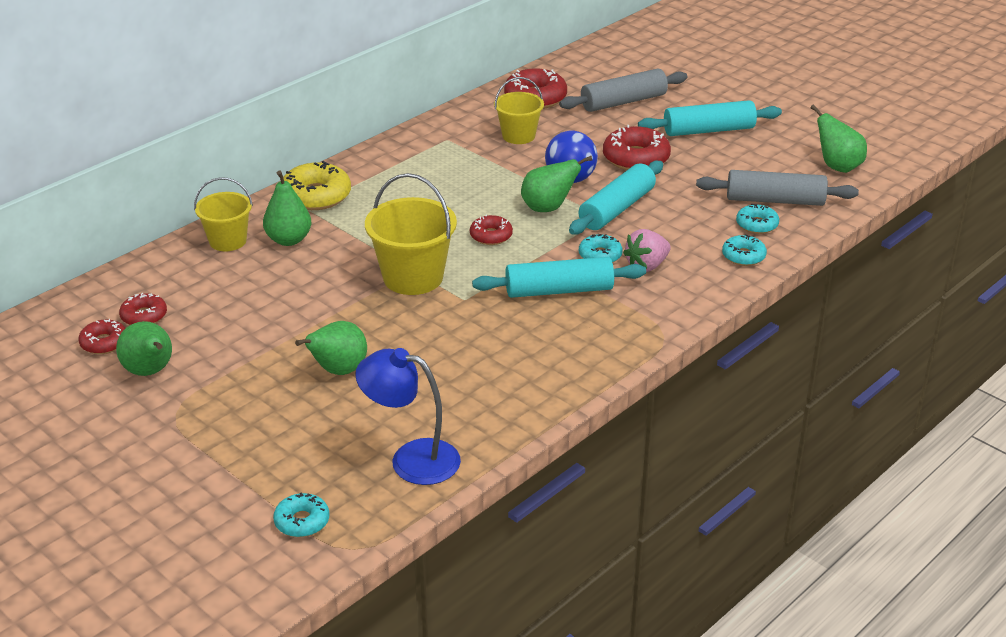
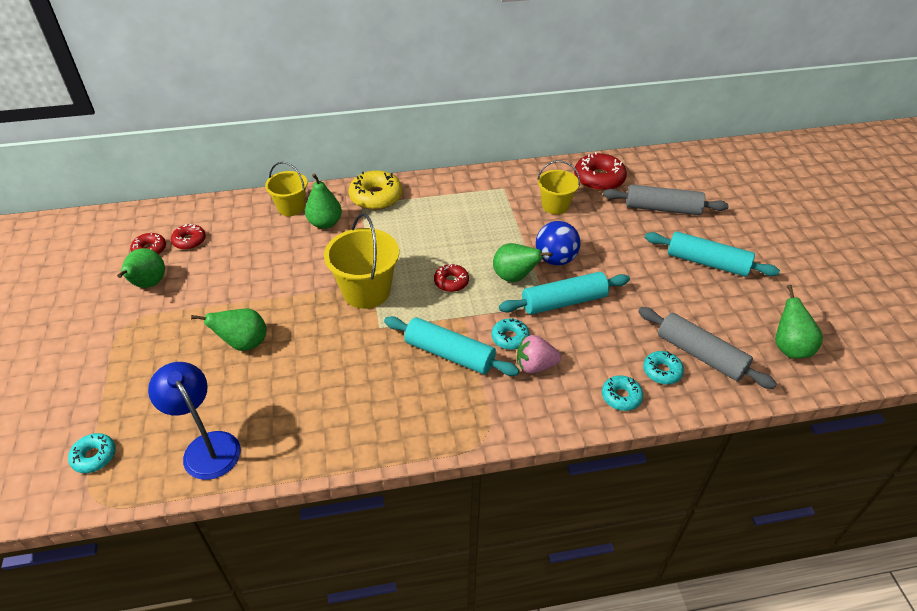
camera: 35 degrees right, 10 degrees up
(636, 158) = (623, 263): red donut -> none

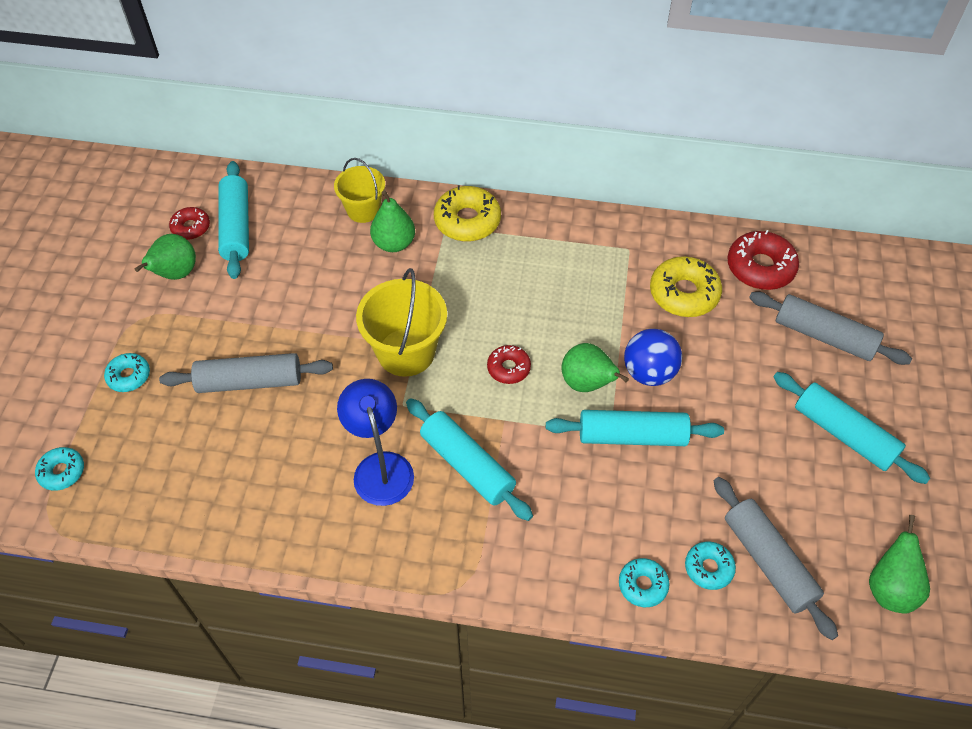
camera: 20 degrees right, 10 degrees up
(189, 241) = (236, 227): red donut -> turquoise rolling pin
(207, 446) = (172, 496): blue lamp -> blue lamp (380, 467)
(244, 343) = (249, 381): green pear -> grey rolling pin
(510, 338) = (546, 465): turquoise donut -> turquoise donut (129, 376)
(535, 365) = (559, 511): pink strawberry -> none
(555, 206) = (684, 293): yellow bucket -> yellow donut

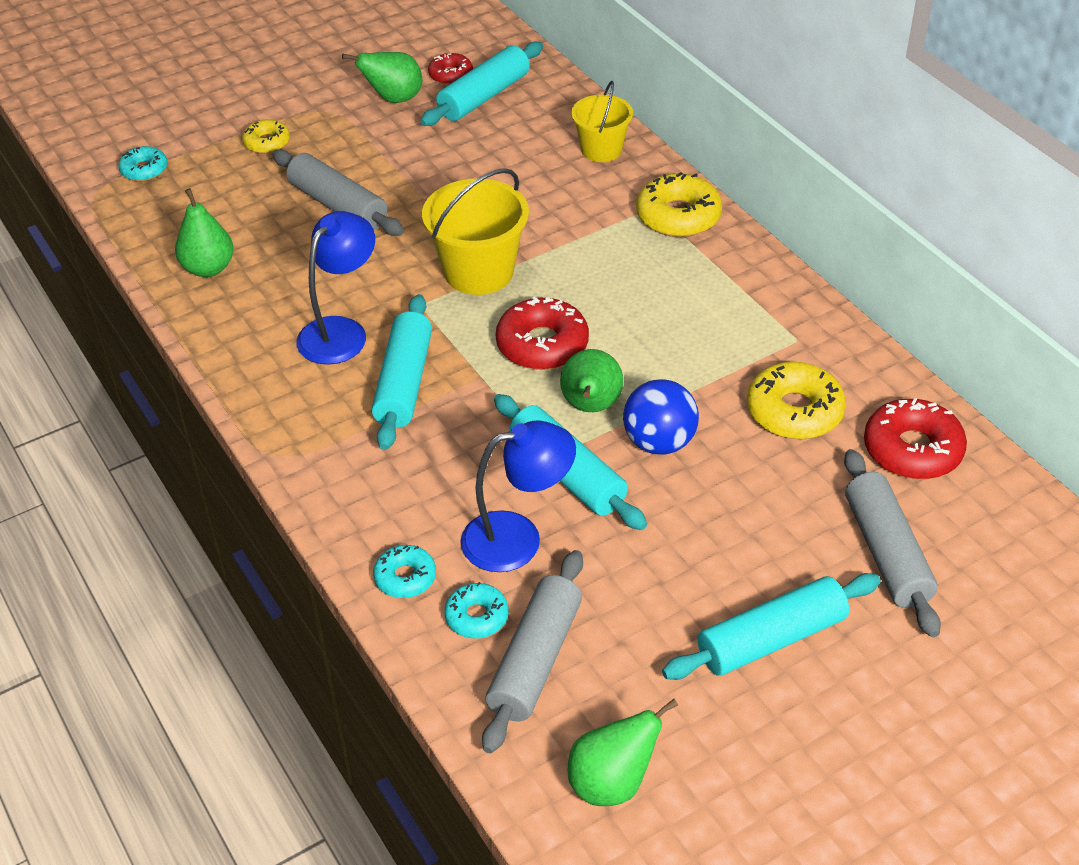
camera: 50 degrees right, 10 degrees down
(129, 376) = (267, 143): turquoise donut -> yellow donut
(394, 243) = (589, 190): green pear -> green pear (208, 268)
(508, 368) = (542, 345): red donut -> red donut, size x1.70
(662, 500) = (518, 538): none -> blue lamp
(844, 434) = (771, 639): turquoise rolling pin -> turquoise rolling pin turned 60 degrees clockwise

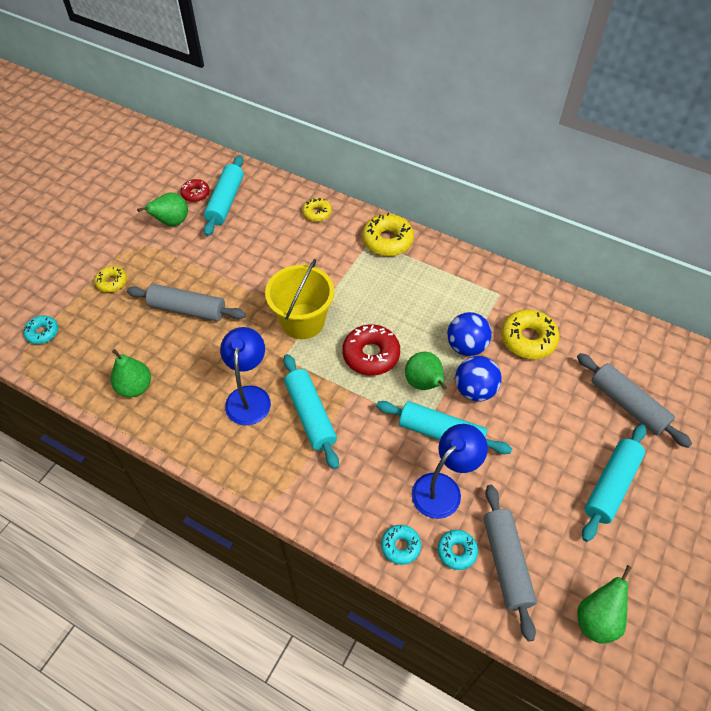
camera: 30 degrees left, 10 degrees up
(601, 150) = (317, 213): yellow bucket -> yellow donut
(690, 385) = (466, 346): none -> blue ball
(912, 450) = (598, 337): red donut -> none

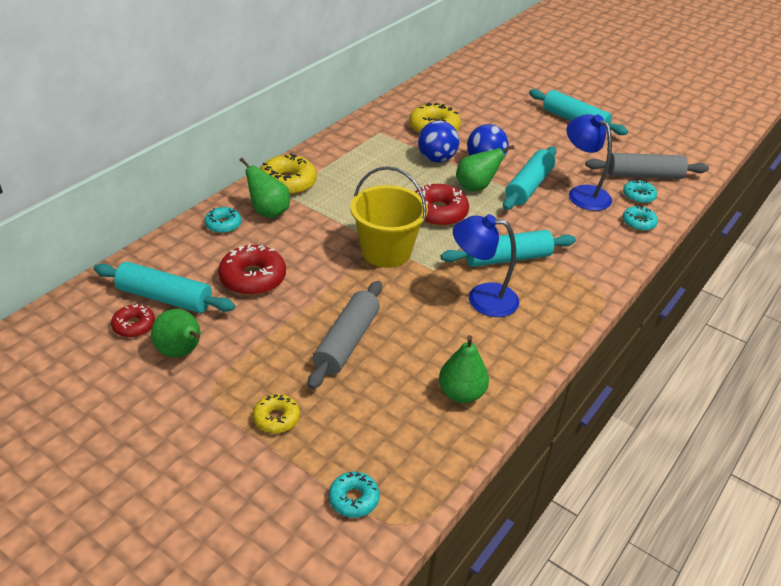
camera: 85 degrees left, 15 degrees down
(254, 243) = (253, 278): none -> red donut
(317, 213) = (223, 225): yellow donut -> turquoise donut
(596, 619) = (678, 147): green pear -> green pear (268, 212)
(628, 405) = (504, 99): grey rolling pin -> none

